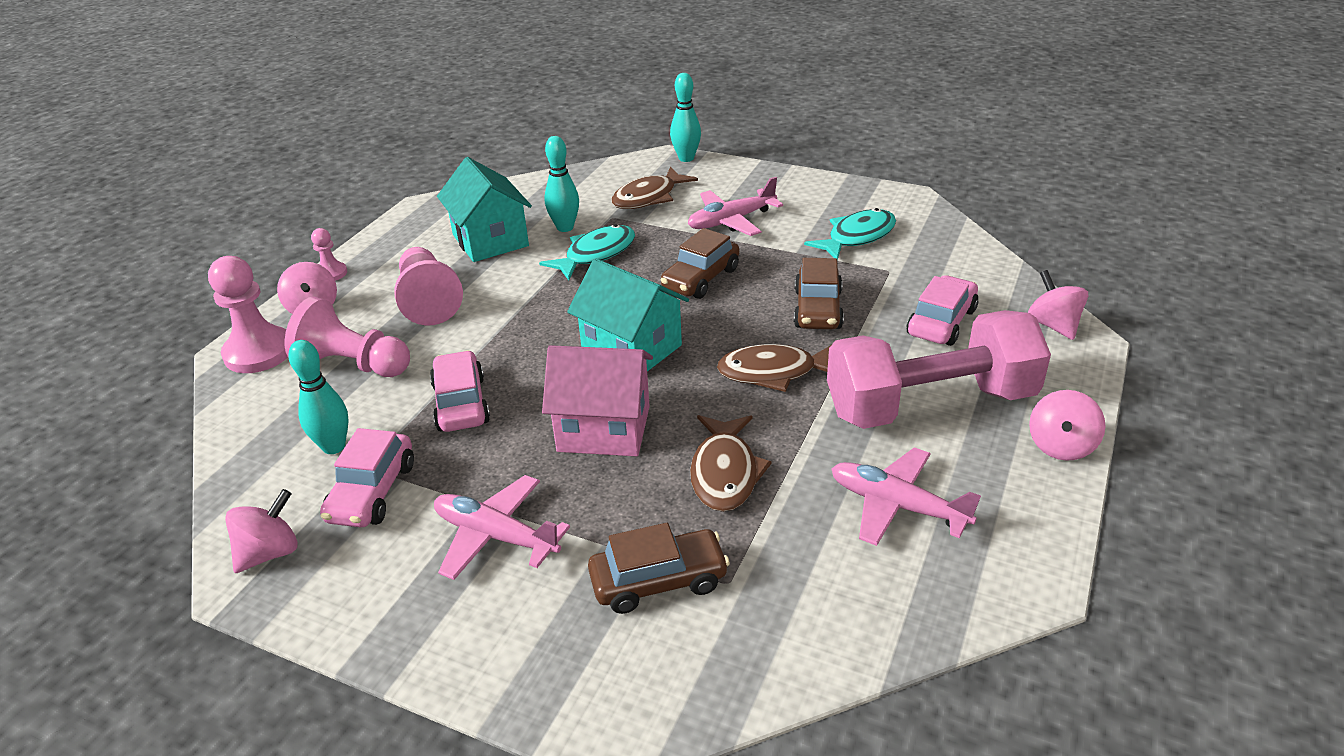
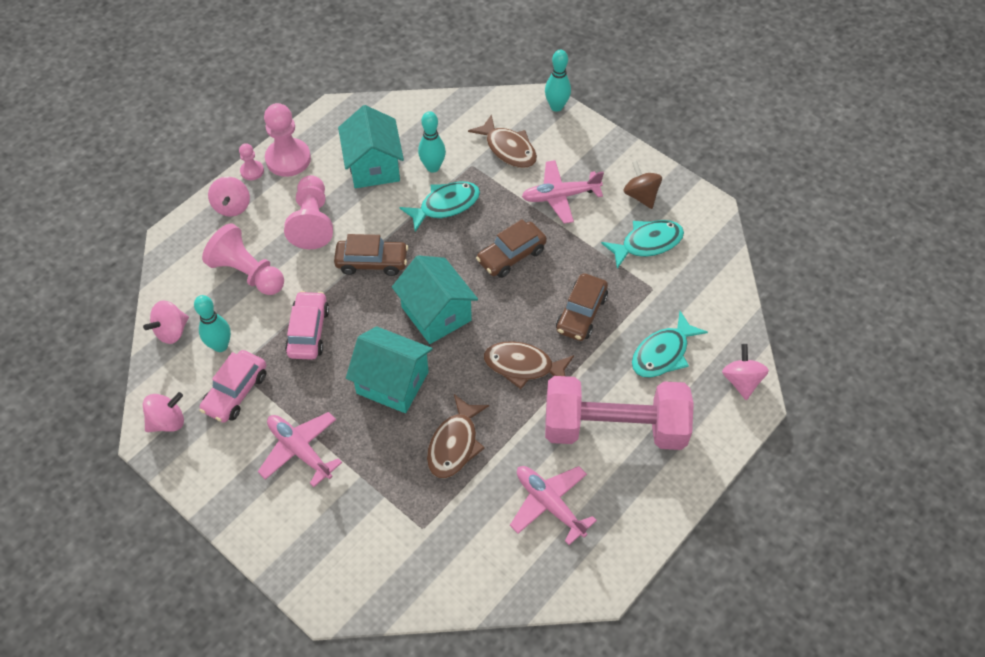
camera: 15 degrees right, 20 degrees up
(259, 352) = (189, 241): pink pawn -> pink pawn (288, 159)
(604, 428) = (392, 382): pink house -> turquoise house
(648, 197) = (508, 149): brown fish -> brown fish turned 105 degrees counterclockwise
(659, 581) = (383, 514): brown car -> brown car (372, 262)
(824, 203) = (641, 195): none -> brown spinning top
(941, 322) = (663, 353): pink car -> turquoise fish
(1061, 446) = (680, 490): pink spinning top -> pink spinning top (171, 331)

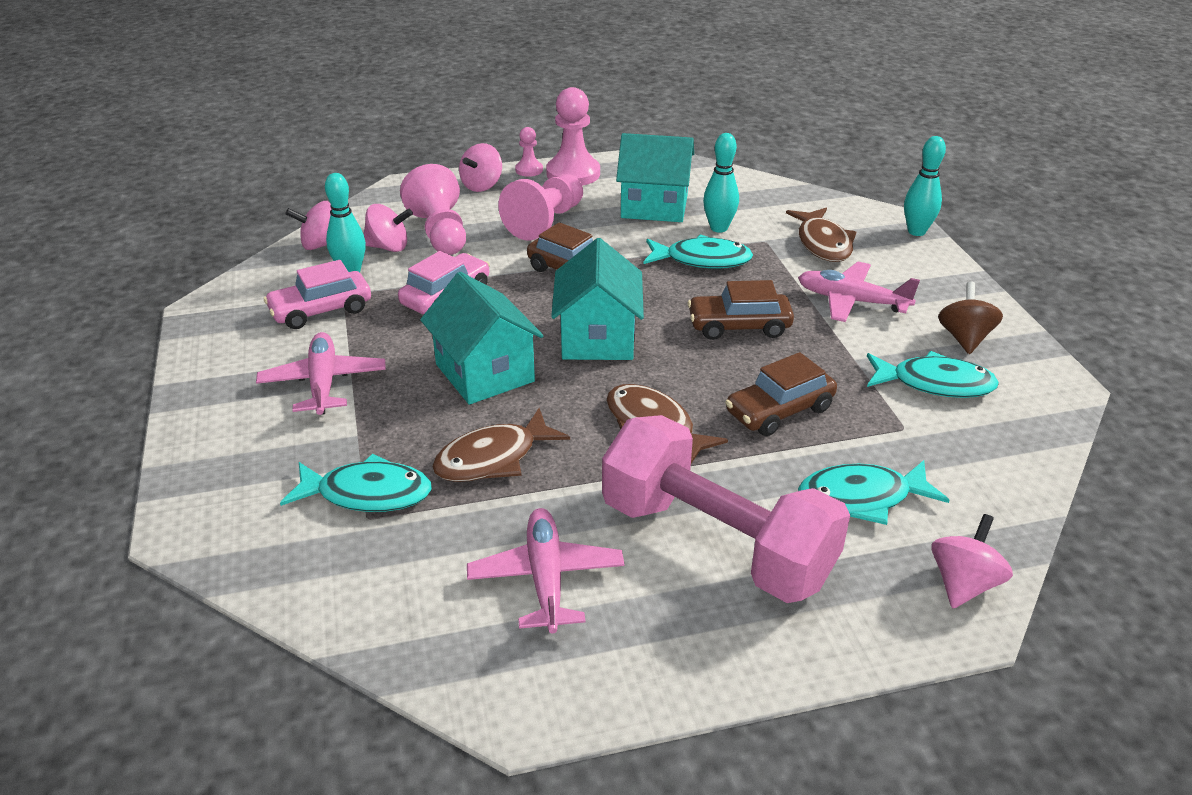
camera: 35 degrees right, 20 degrees down
(167, 421) = (234, 304): pink spinning top -> pink spinning top (388, 247)
(374, 166) = (654, 206): turquoise house -> turquoise house turned 75 degrees clockwise
(407, 512) = (367, 494): none -> turquoise fish

